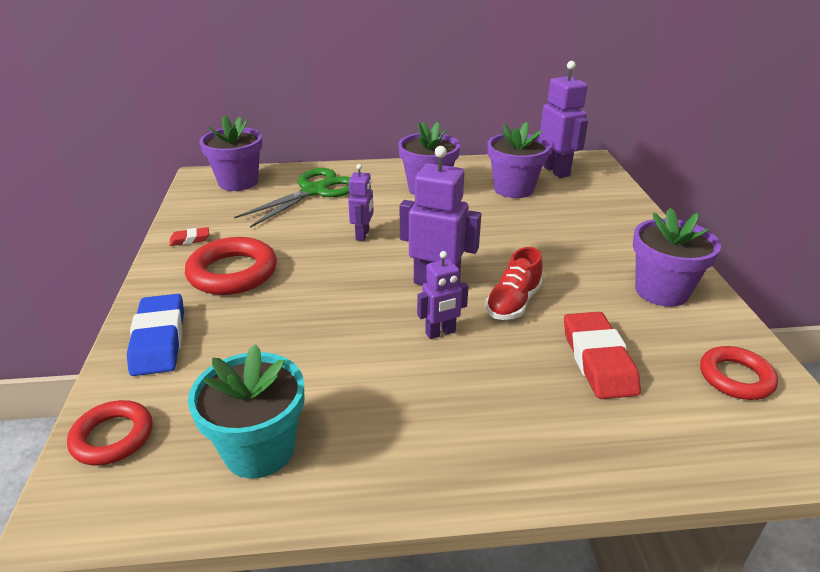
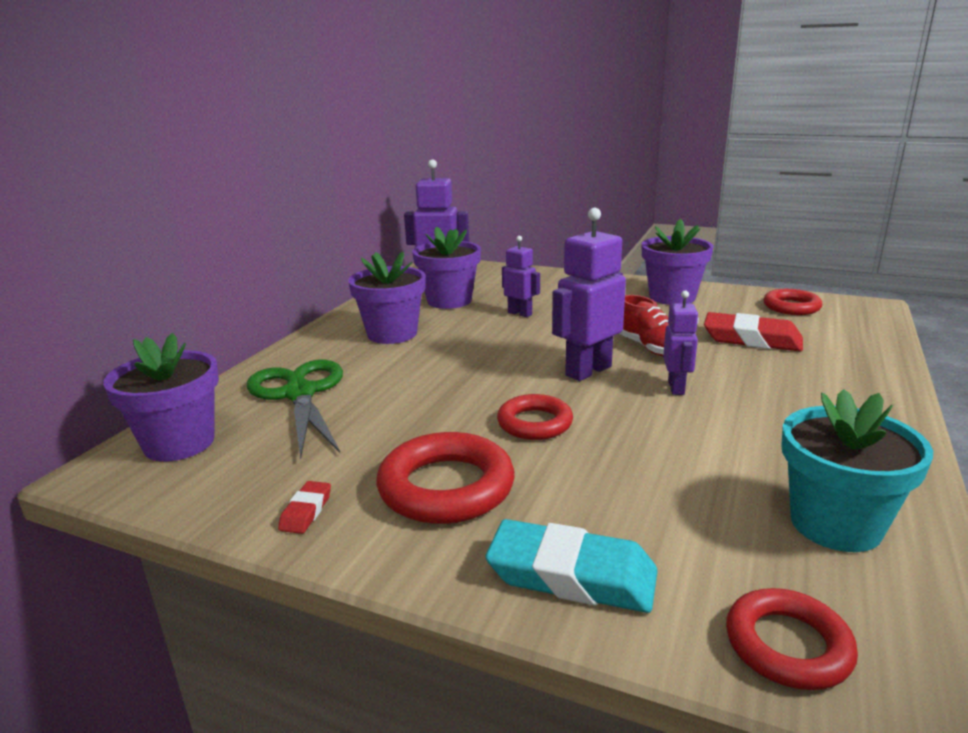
camera: 60 degrees left, 10 degrees down
(159, 340) = (571, 575): blue eraser -> turquoise eraser
(332, 281) = (534, 423): none -> red ring
(363, 235) = (450, 386): purple robot -> purple robot (520, 313)

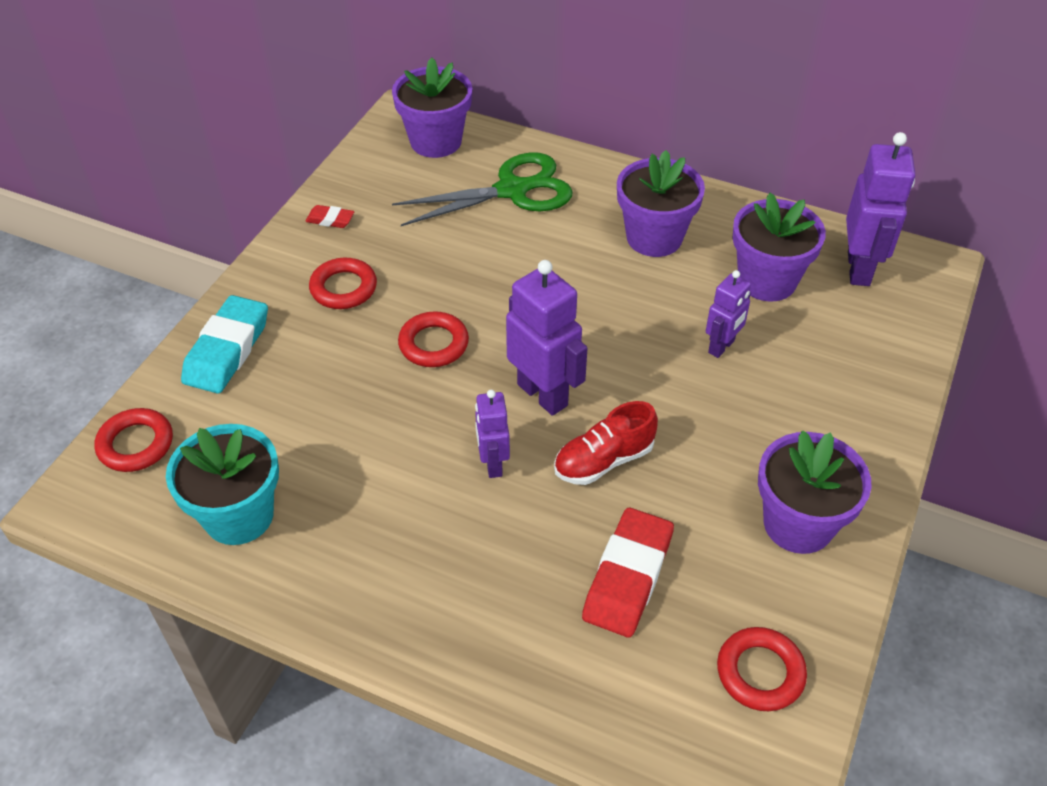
camera: 90 degrees right, 25 degrees up
(446, 487) = (343, 288): red ring -> red ring, size x0.64
(676, 388) = (493, 464): purple robot -> purple robot turned 75 degrees clockwise

